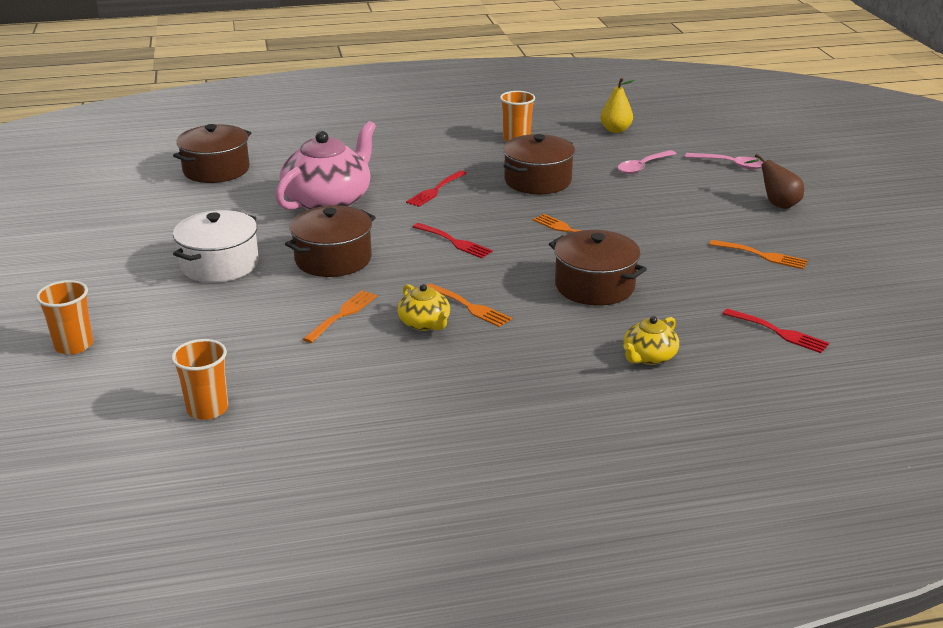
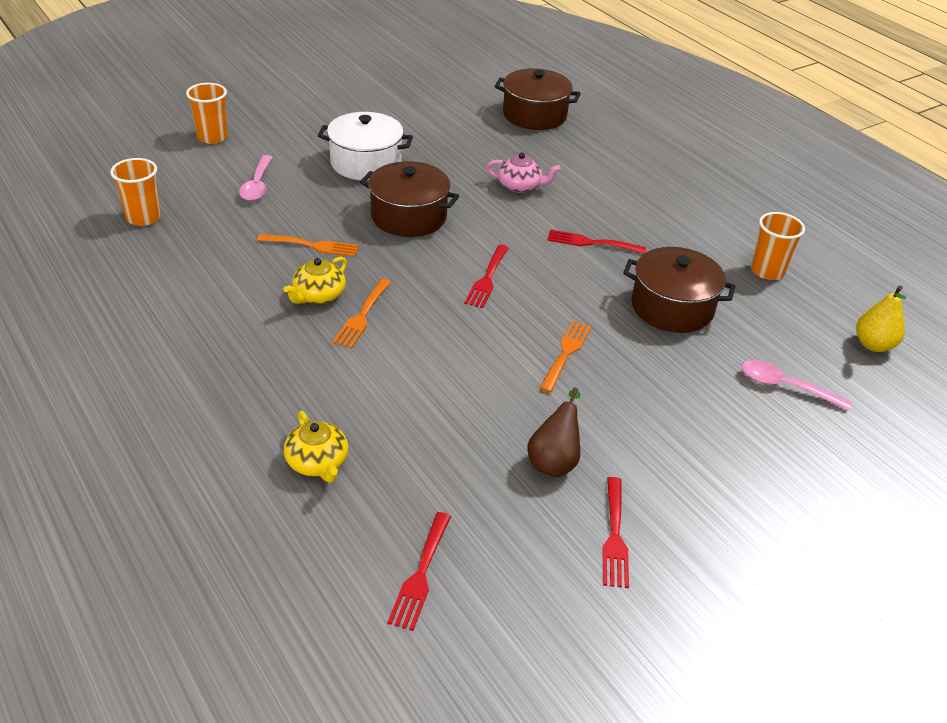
camera: 65 degrees right, 10 degrees up
(328, 200) = (520, 186): pink teapot -> pink teapot, size x0.49
(594, 286) = (450, 395): brown pot -> none
(649, 357) = (317, 463): yellow teapot -> yellow teapot turned 135 degrees counterclockwise
(730, 164) = (869, 471): pink spoon -> pink spoon (257, 185)
(762, 255) = (615, 536): orange fork -> red fork
(776, 204) = (782, 536): brown pear -> brown pear (554, 461)

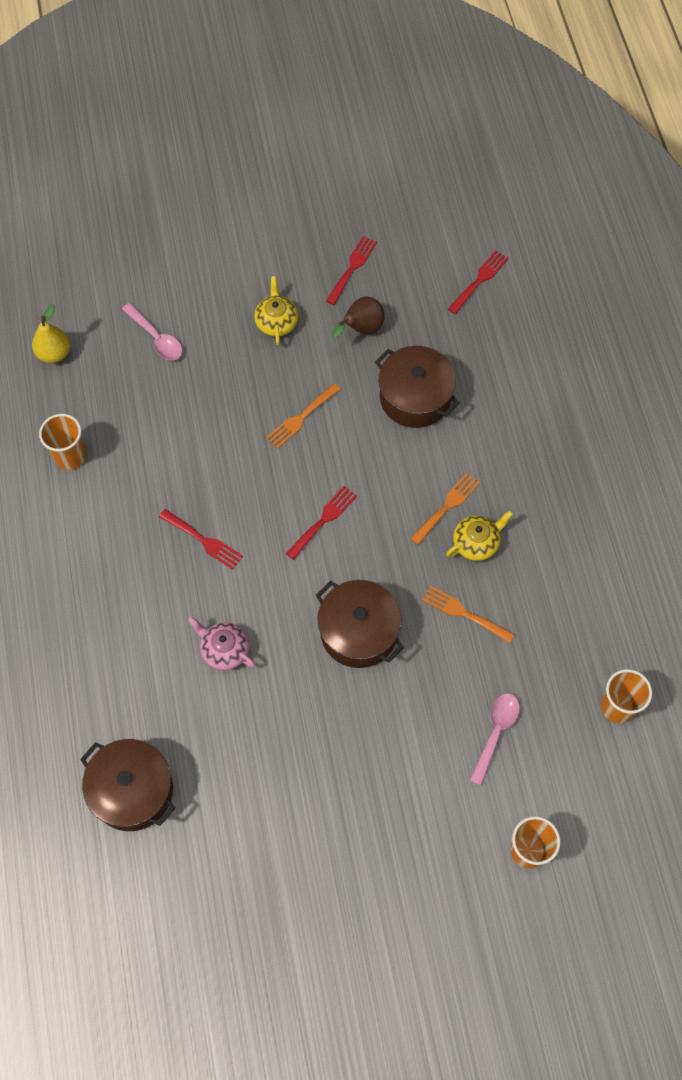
camera: 155 degrees left, 25 degrees up
(317, 463) = (520, 375): yellow teapot -> yellow teapot (276, 322)
(366, 163) = (370, 742): white pot -> none
(672, 307) = (185, 439): brown pot -> brown pot (415, 397)

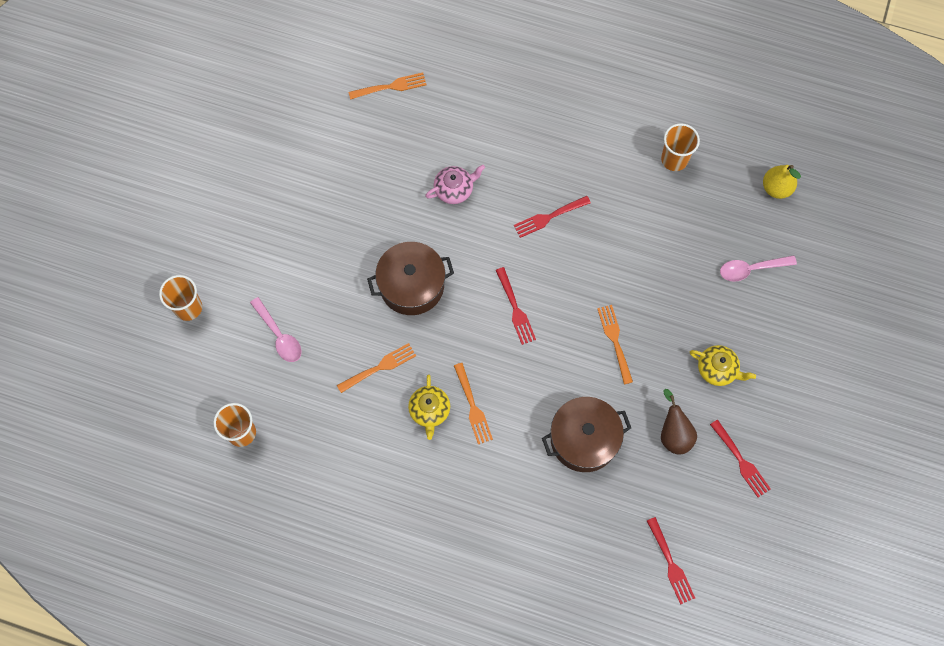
camera: 120 degrees right, 5 degrees up
(132, 791) = (391, 86): brown pot -> orange fork

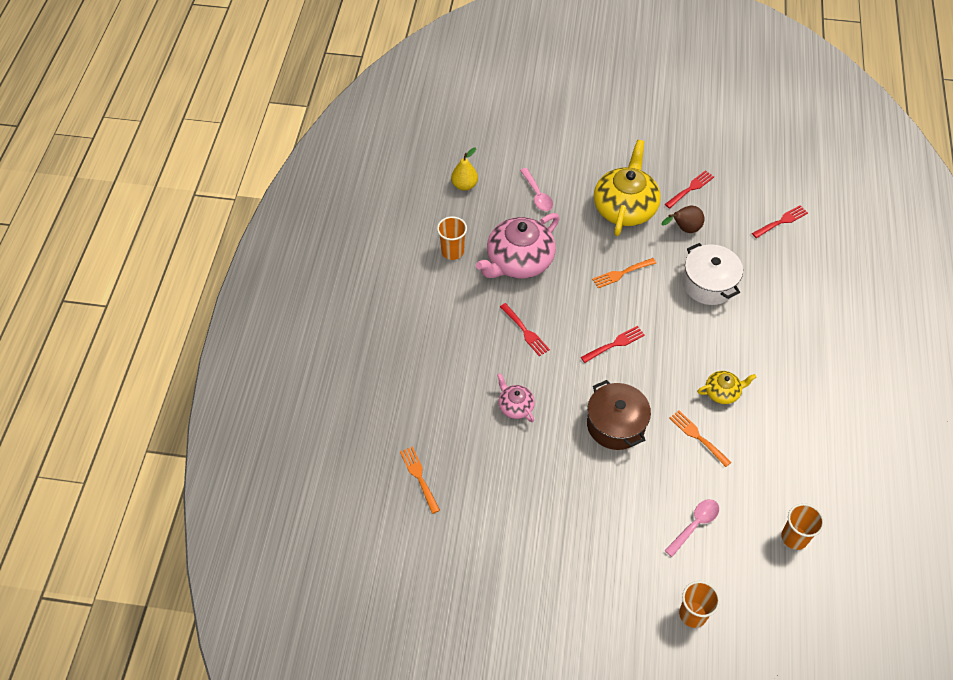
camera: 100 degrees left, 15 degrees down
(473, 407) = (708, 362): orange fork -> none
(584, 439) = (708, 284): brown pot -> white pot
(649, 228) = (519, 261): none -> pink teapot
(717, 369) = (625, 208): yellow teapot -> yellow teapot, size x2.06

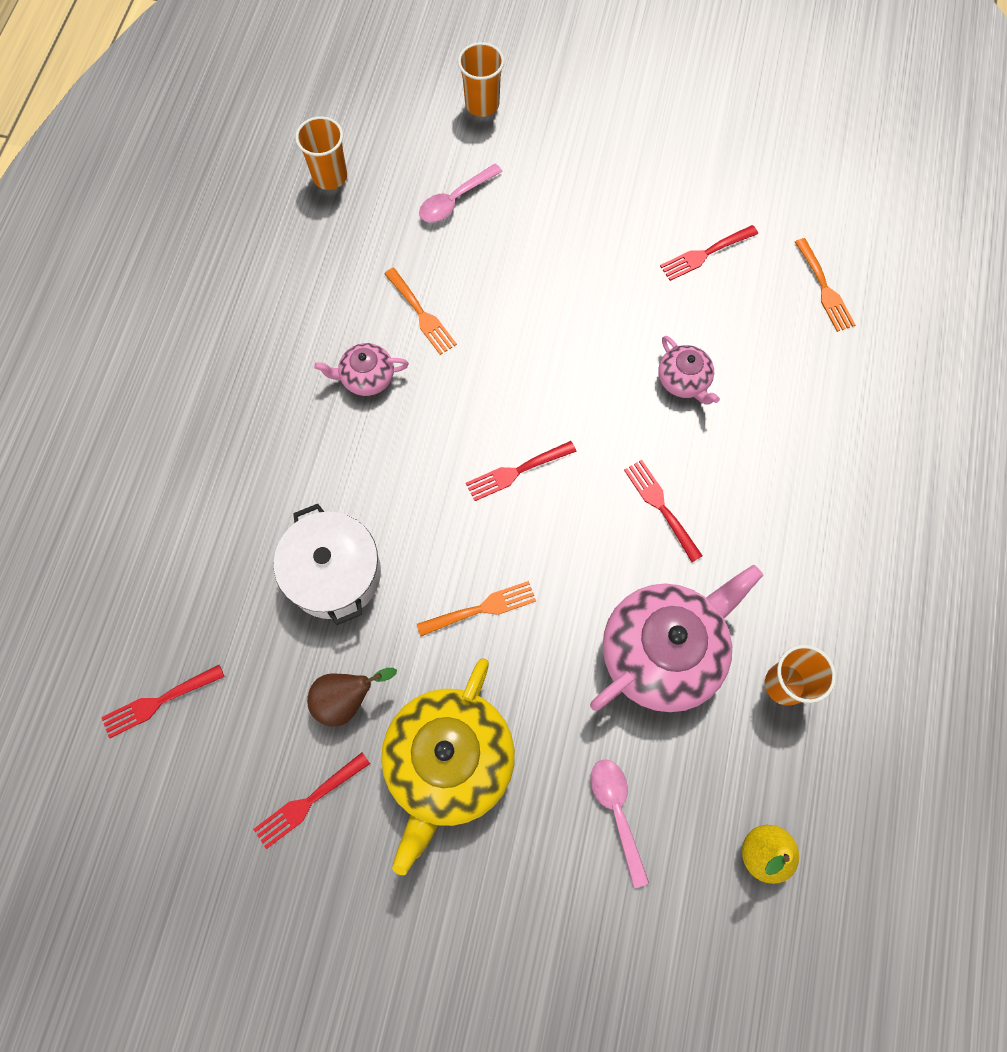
camera: 175 degrees left, 15 degrees up
(504, 496) = (705, 254): none -> red fork
(615, 425) = (537, 340): brown pot -> none
(722, 392) = (366, 377): yellow teapot -> pink teapot

